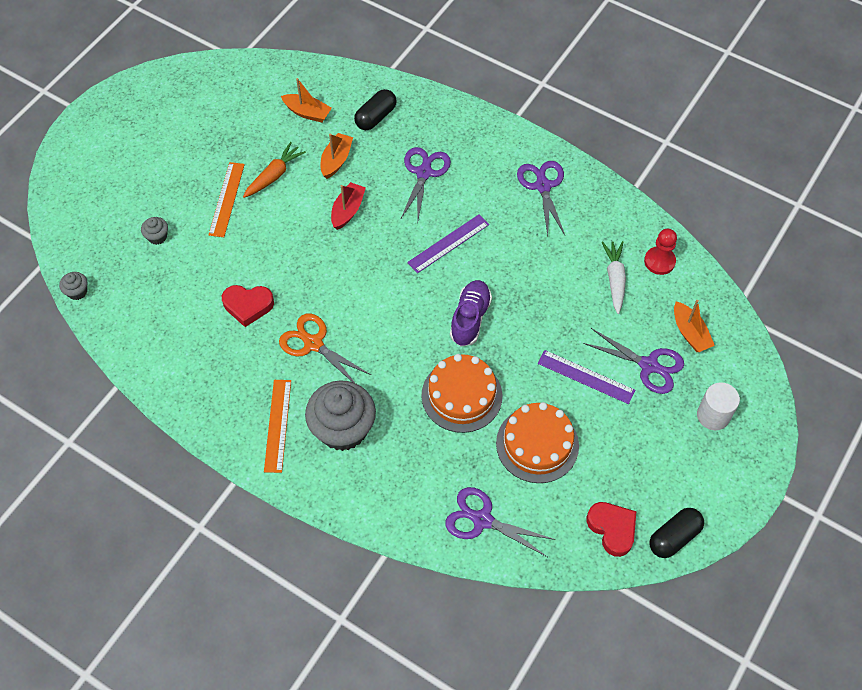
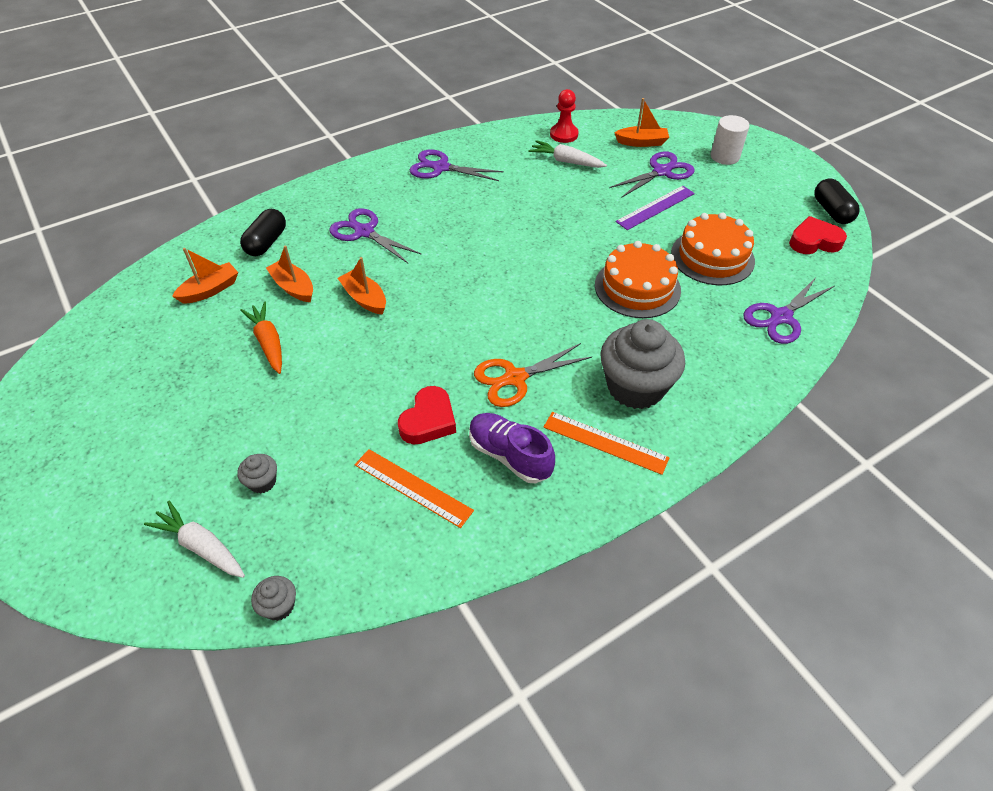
camera: 65 degrees left, 10 degrees down
(100, 231) = (201, 546): none -> white carrot
(226, 199) = (264, 395): orange ruler -> orange ruler (412, 487)
(348, 210) = (365, 298): red boat -> orange boat
(376, 117) = (266, 242): black capsule -> black capsule turned 45 degrees clockwise
(448, 243) = (459, 242): purple ruler -> none
(470, 318) = (554, 255): purple shoe -> purple shoe (509, 455)

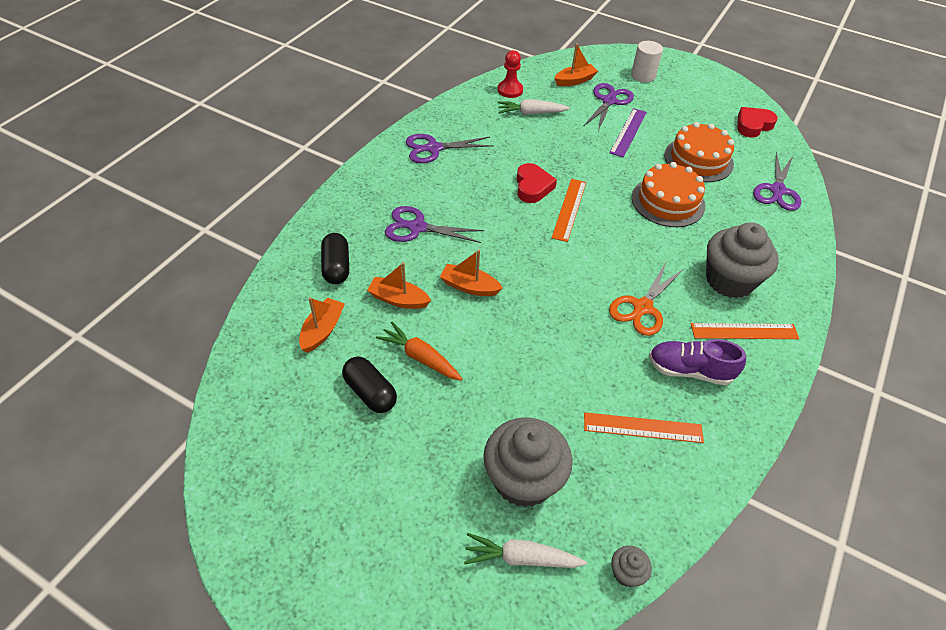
camera: 30 degrees left, 0 degrees up
(262, 482) = (523, 479): grey cupcake -> grey cupcake, size x2.33
(428, 420) = (608, 369): red heart -> red heart (532, 187)
(524, 262) = (569, 209): none -> orange ruler
(831, 211) = (746, 99): black capsule -> black capsule (370, 392)

